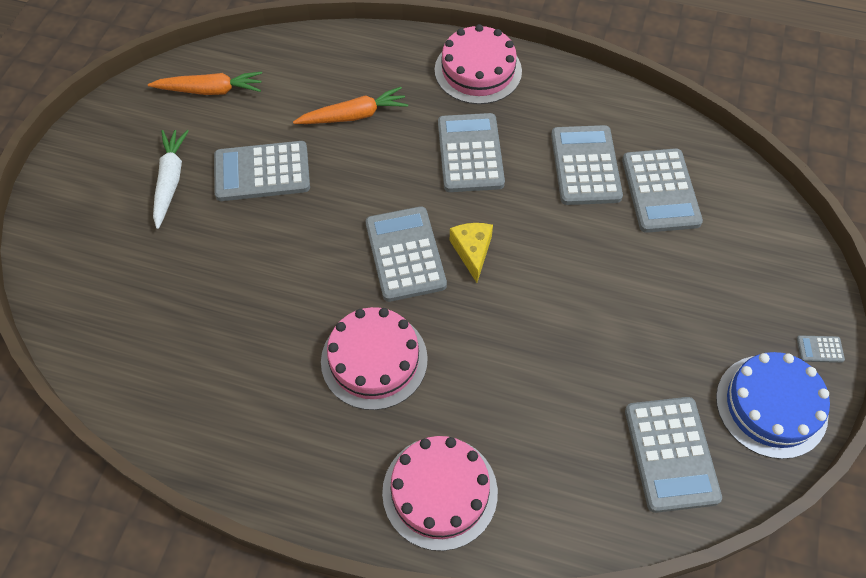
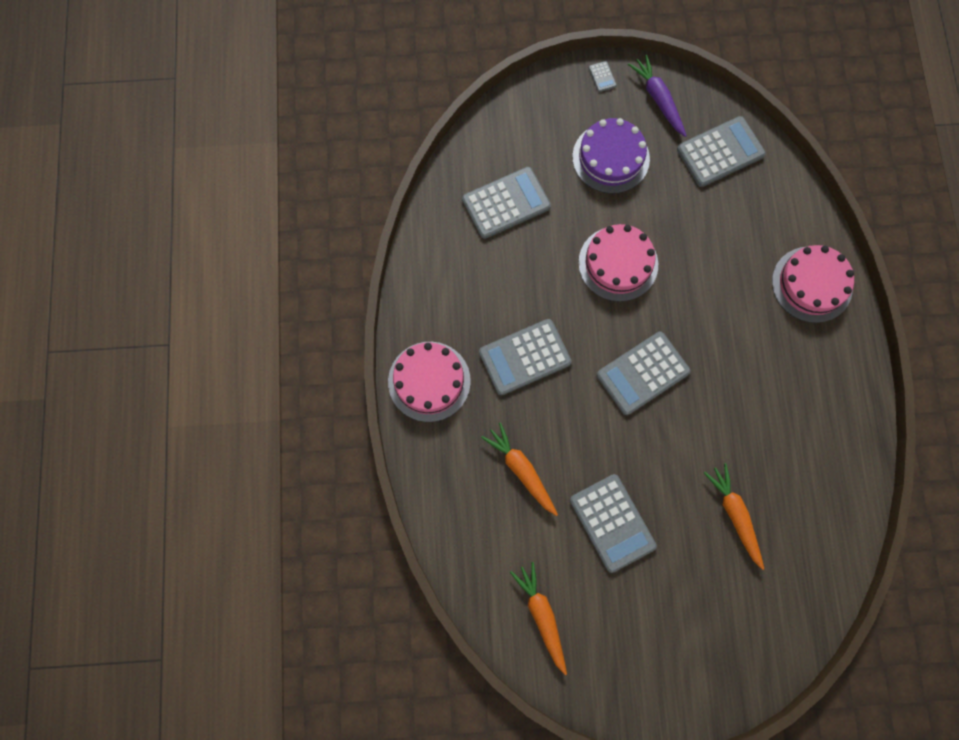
camera: 110 degrees left, 15 degrees up
(170, 181) = (653, 599): white carrot -> none
(207, 285) = (735, 515): none -> orange carrot
(374, 360) = (739, 362): pink cake -> pink cake (618, 263)
(472, 251) = (619, 324): yellow cheese -> none
(585, 166) = (502, 264): grey calculator -> none
(694, 317) = (611, 158): none -> purple cake
(771, 406) = (658, 99): blue cake -> purple carrot

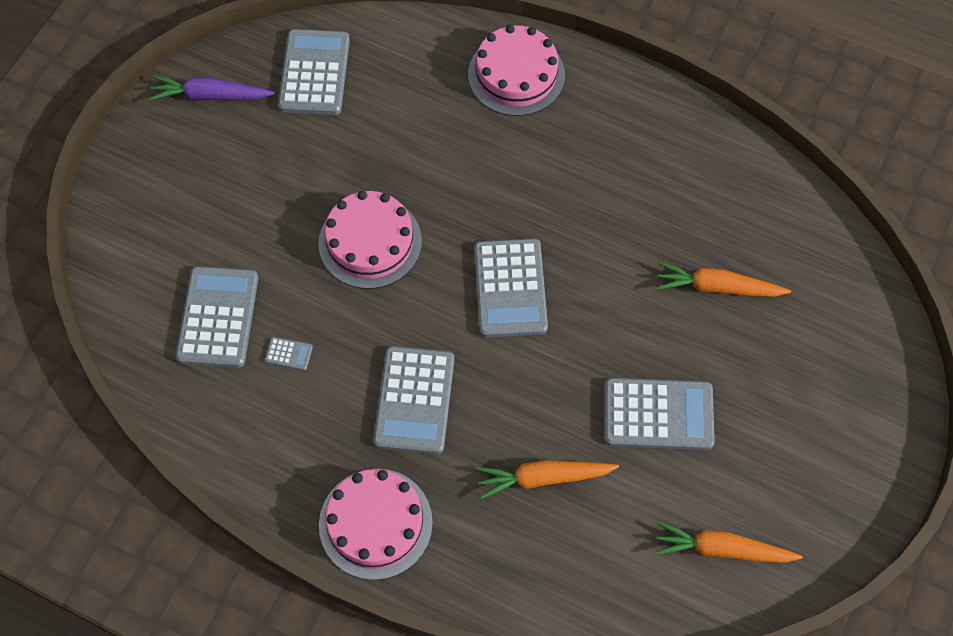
camera: 60 degrees left, 10 degrees down
(602, 77) = (142, 134): grey calculator -> grey calculator (288, 354)
(611, 158) = (243, 180): purple cake -> none

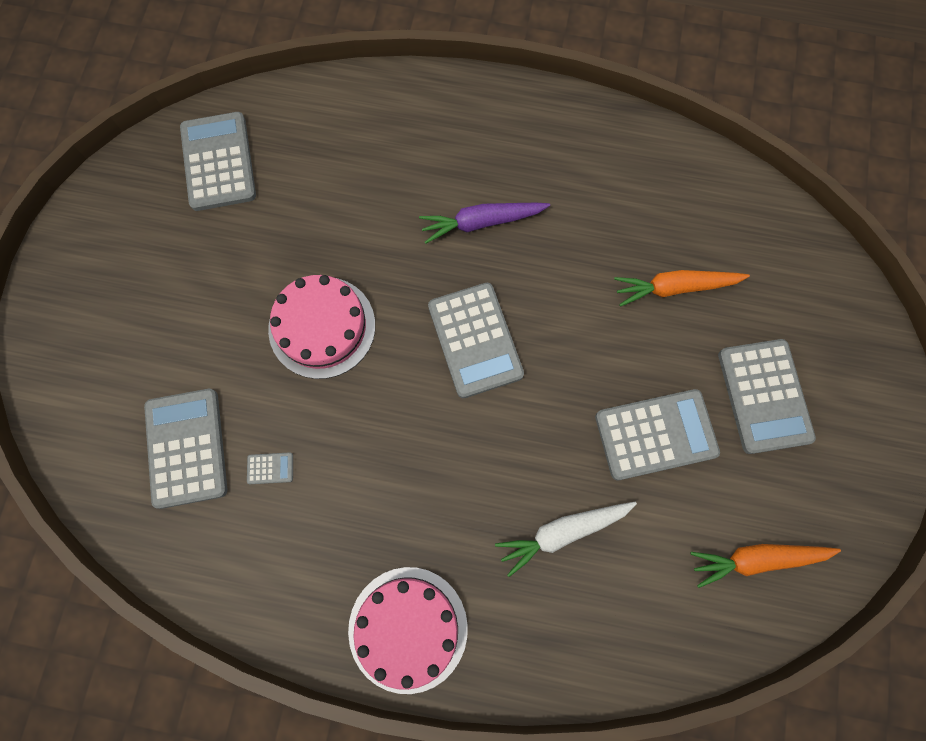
camera: 15 degrees left, 10 degrees up
(211, 96) = (118, 211): purple carrot -> purple carrot (482, 222)
(414, 400) = (411, 484): grey calculator -> grey calculator (764, 396)
(516, 75) = (420, 117): pink cake -> none
(544, 478) = (563, 532): orange carrot -> white carrot

